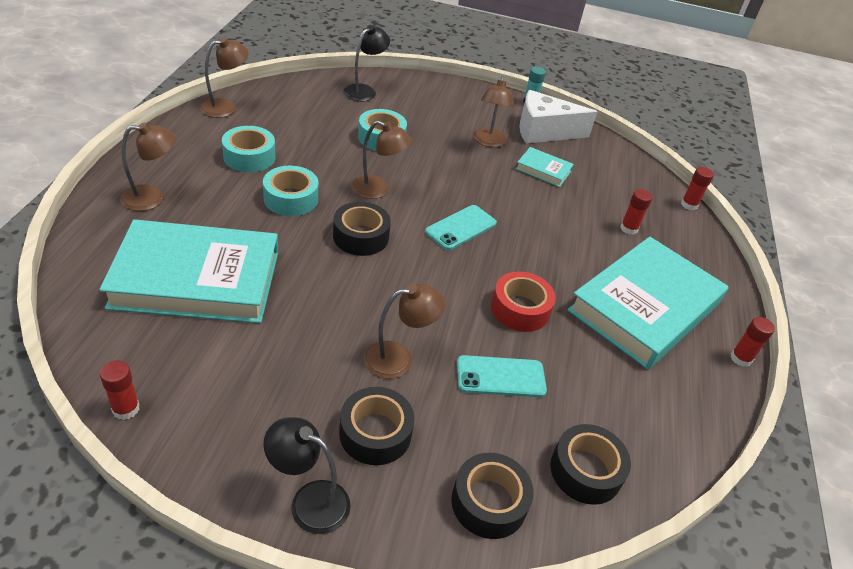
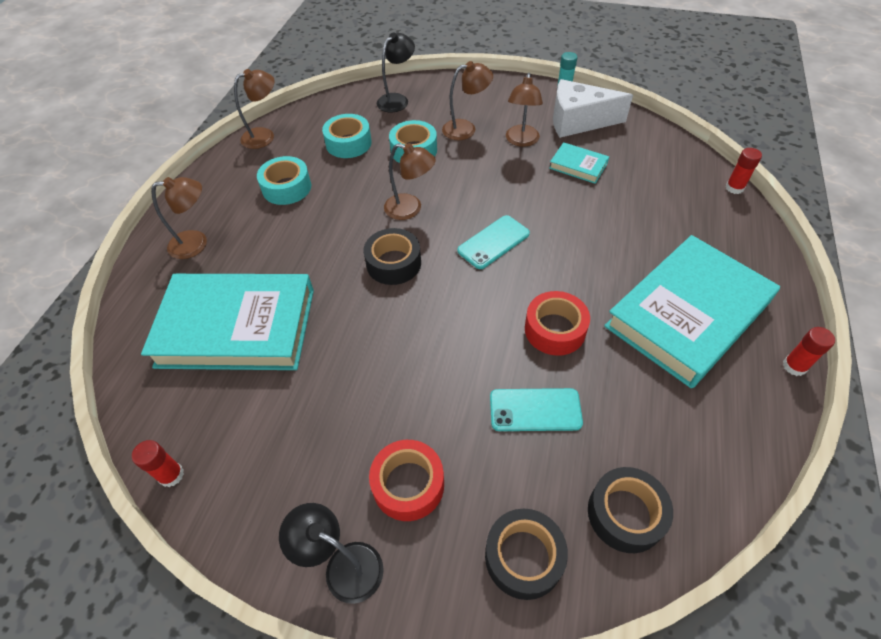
camera: 10 degrees right, 10 degrees up
(291, 199) = (326, 229): turquoise tape -> turquoise tape (348, 143)
(375, 433) = (408, 484): black tape -> red tape
(398, 358) = (431, 397): brown lamp -> brown lamp (466, 129)
(628, 228) = (669, 223): red glue stick -> none

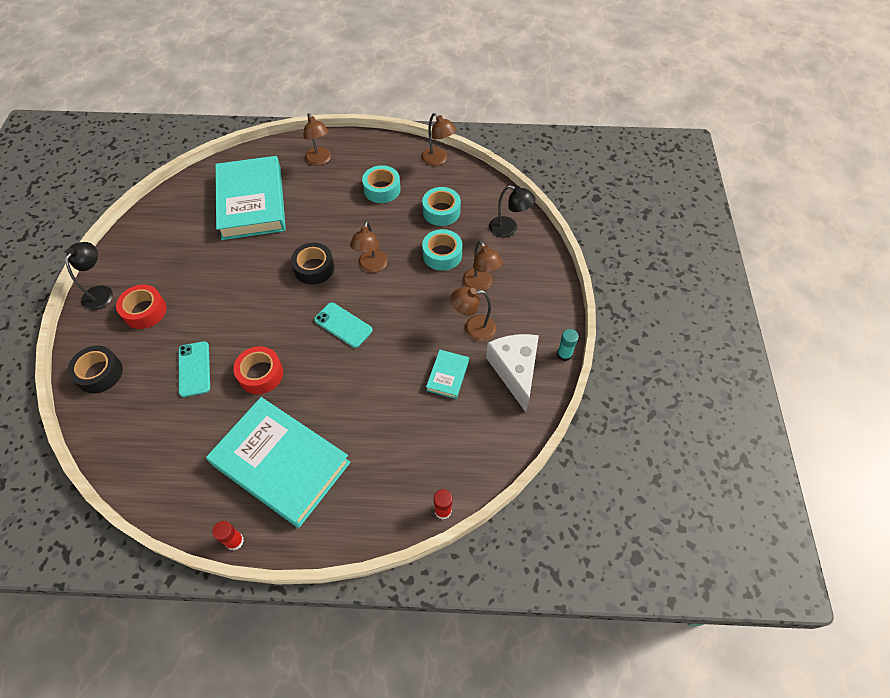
camera: 75 degrees right, 5 degrees up
(171, 475) = (154, 207): red glue stick -> none
(625, 514) = (122, 424): black tape -> none

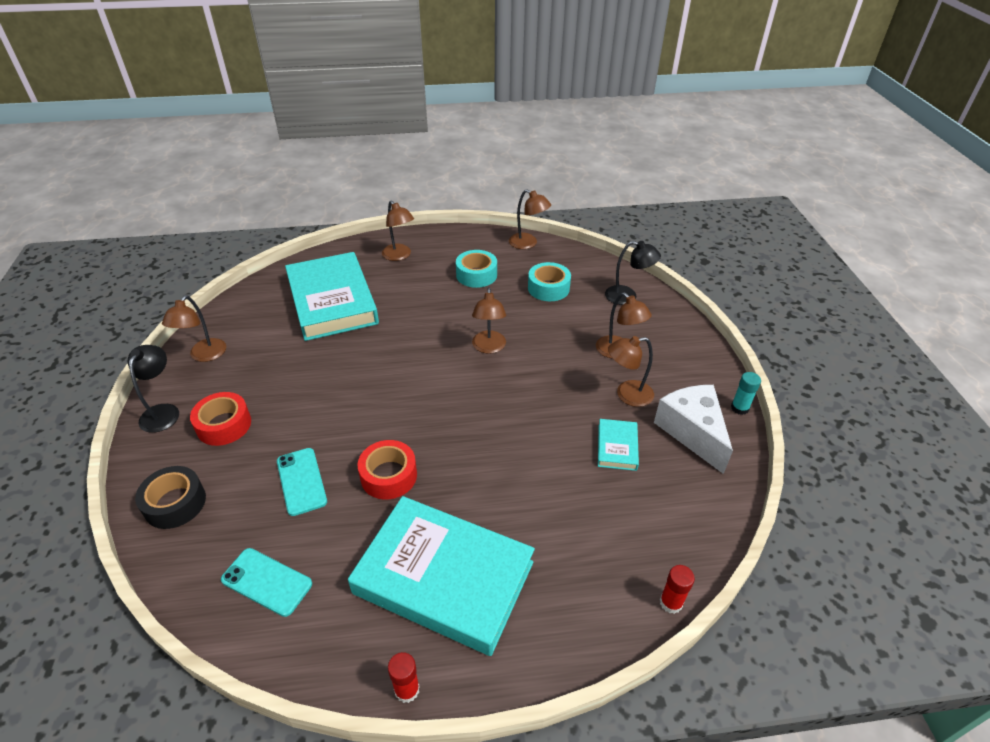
camera: 10 degrees left, 15 degrees down
(139, 244) = (204, 355): none -> brown lamp
(314, 268) = (423, 356): black tape -> none
(343, 325) = (475, 410): turquoise phone -> turquoise phone (266, 582)
(442, 254) = (564, 327): turquoise tape -> none

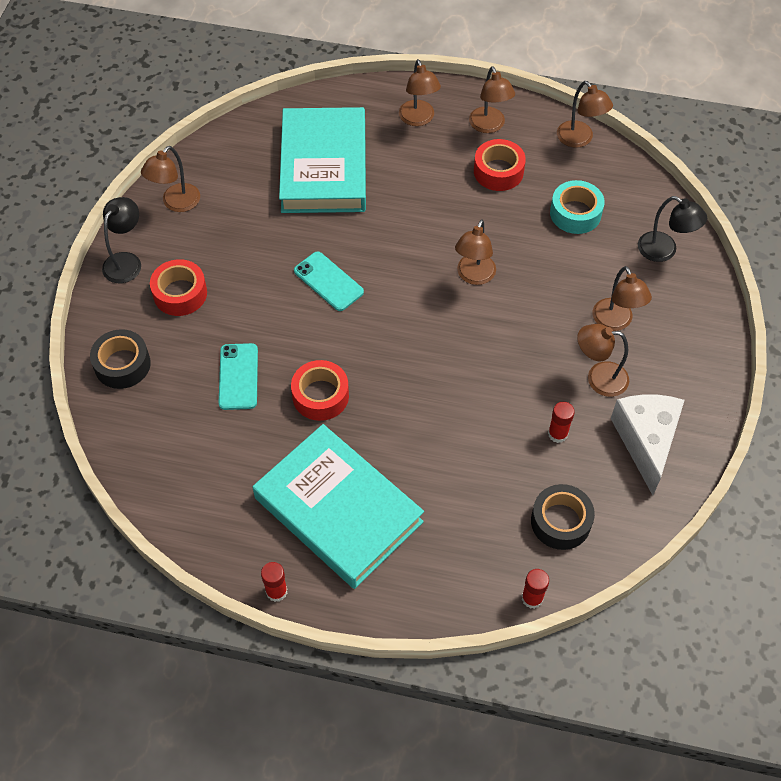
camera: 20 degrees right, 15 degrees up
(266, 582) = (186, 464): turquoise phone -> turquoise phone (328, 281)
(456, 249) = (489, 126): none -> brown lamp
(476, 275) = (498, 171): turquoise tape -> red tape
(617, 447) = (557, 434): turquoise book -> red glue stick
(659, 521) = (560, 521): none -> black tape
(739, 408) = (714, 430): turquoise glue stick -> none

